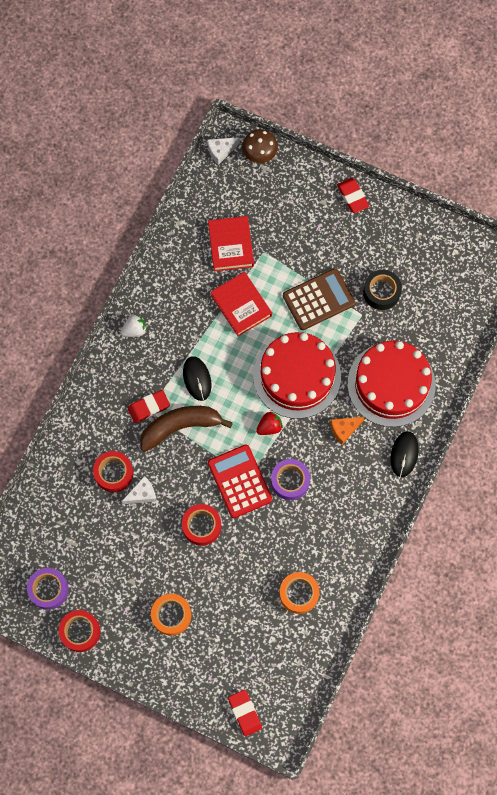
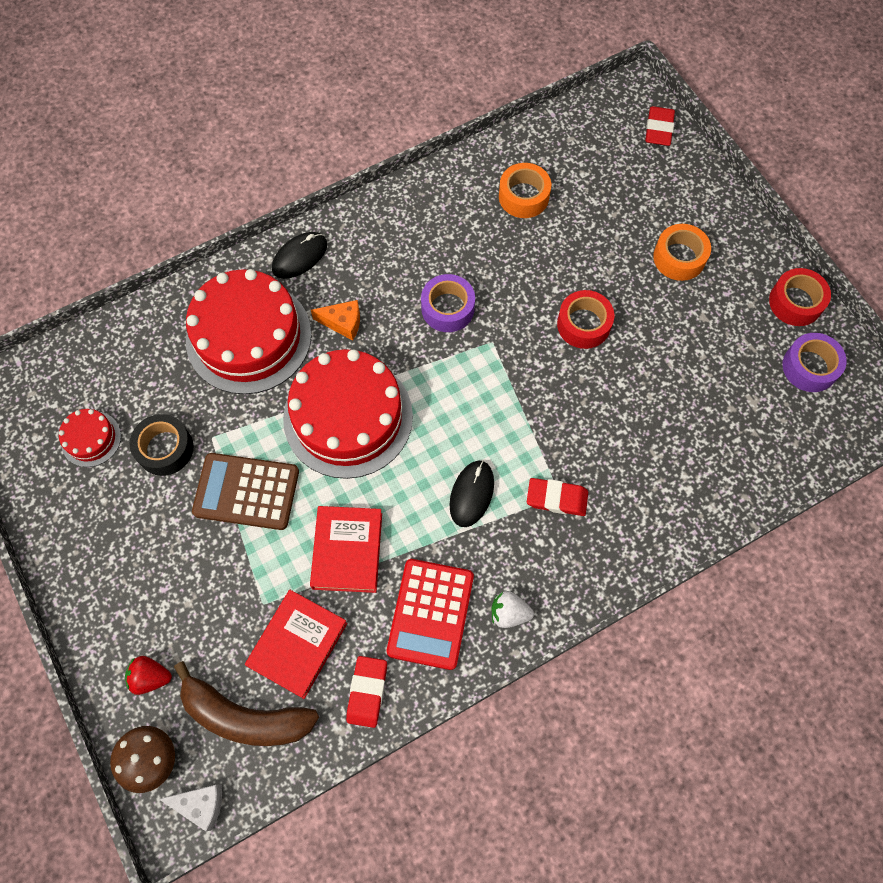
camera: 145 degrees left, 5 degrees down
(114, 473) = (652, 447): red tape -> none
(142, 494) = (631, 402): white cheese -> none
(180, 427) = (532, 449): brown banana -> brown banana (245, 716)
(240, 481) = (505, 344): red calculator -> red calculator (430, 614)
(269, 427) = (426, 380): red strawberry -> red strawberry (150, 677)
(352, 197) = (88, 599): red eraser -> red eraser (367, 692)
(425, 271) = (91, 439): none -> red cake

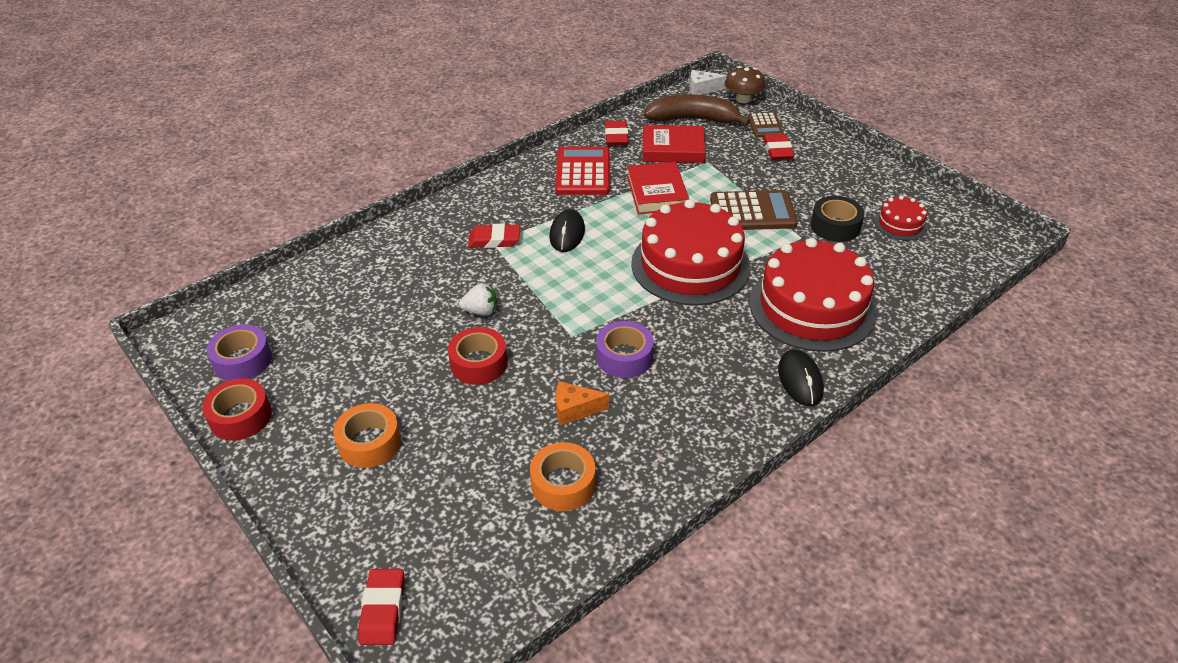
camera: 170 degrees right, 25 degrees down
(150, 677) = (765, 126): red strawberry -> brown calculator
(161, 612) = (777, 150): none -> red eraser
(298, 644) = (673, 149): red book -> red book turned 75 degrees clockwise
(300, 257) = (800, 380): black mouse -> black mouse turned 45 degrees counterclockwise
(343, 323) = (726, 330): orange cheese -> orange cheese (574, 409)
(509, 613) = (524, 179): white strawberry -> white strawberry (481, 311)

